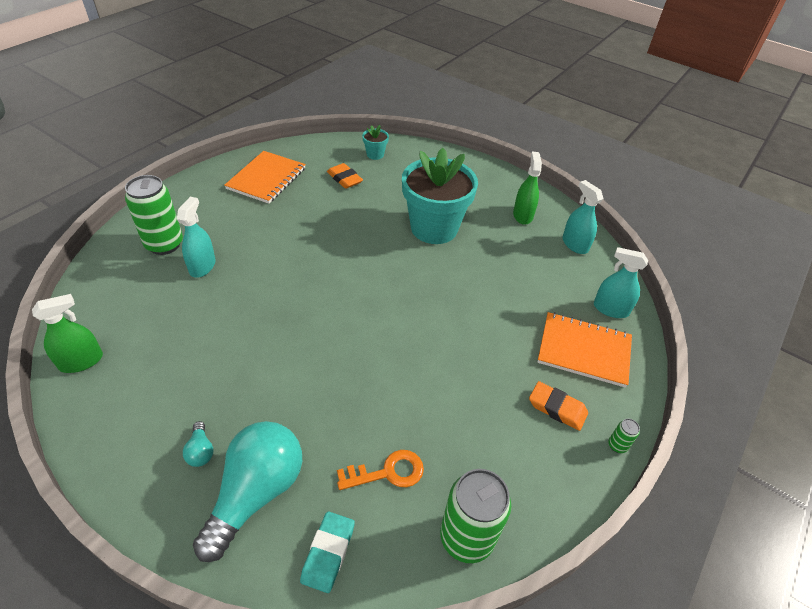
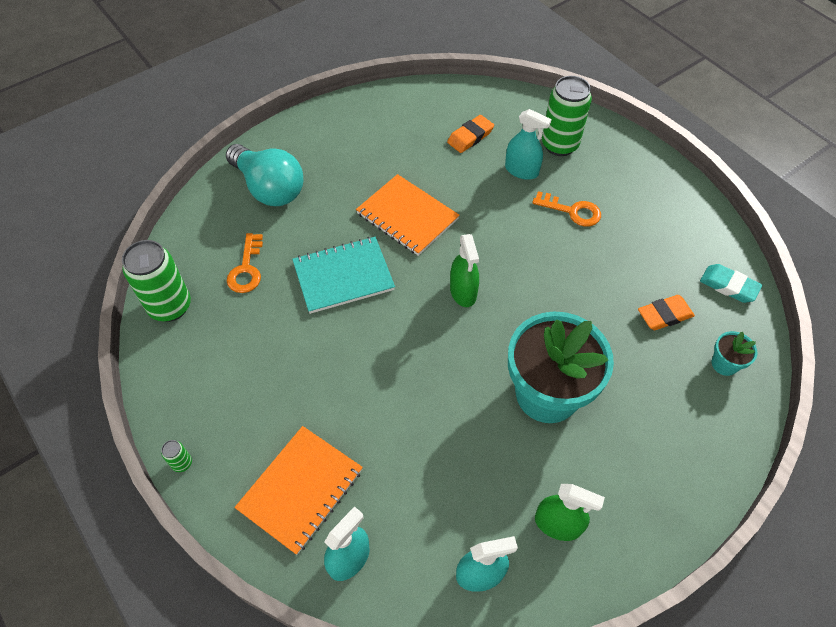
camera: 110 degrees right, 10 degrees up
(81, 361) = (427, 98): green spray bottle -> green spray bottle (463, 292)
(201, 451) = (317, 160): turquoise light bulb -> none
(250, 230) = (572, 211): none -> orange key
(266, 178) = (668, 234): orange notebook -> orange notebook (407, 216)
(328, 553) = (205, 221): turquoise eraser -> turquoise eraser (728, 286)
(369, 376) = (343, 276): none -> turquoise notebook
(557, 408) = (244, 425): orange eraser -> orange eraser (470, 137)

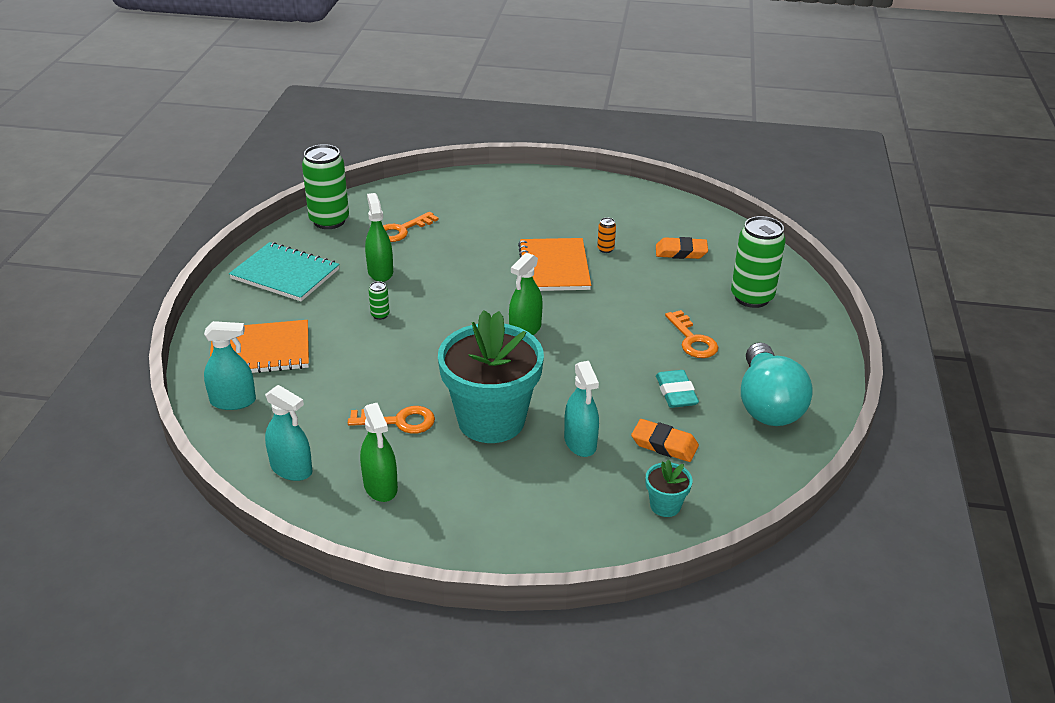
camera: 45 degrees right, 20 degrees down
(182, 463) = (221, 294): green can -> green can (380, 315)
(269, 188) = (483, 199): turquoise light bulb -> turquoise light bulb (767, 404)
(287, 325) = (380, 272): none -> green spray bottle
(343, 276) = (456, 271): turquoise notebook -> turquoise notebook (285, 274)
(419, 171) = (605, 249): none -> orange can
(492, 454) = (399, 421): none -> orange key
(521, 170) = (690, 293): turquoise spray bottle -> turquoise spray bottle (580, 442)
(728, 286) = (757, 467): turquoise eraser -> turquoise eraser (676, 393)

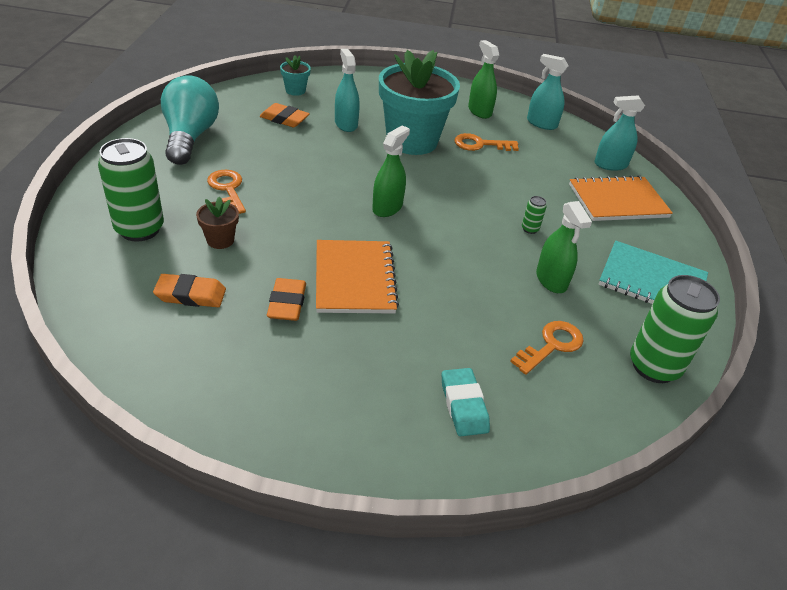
camera: 175 degrees right, 5 degrees up
(605, 249) = (287, 303): orange can -> orange eraser
(676, 393) = (262, 149): turquoise eraser -> turquoise eraser (463, 405)
(677, 291) = (220, 240): none -> brown flower pot

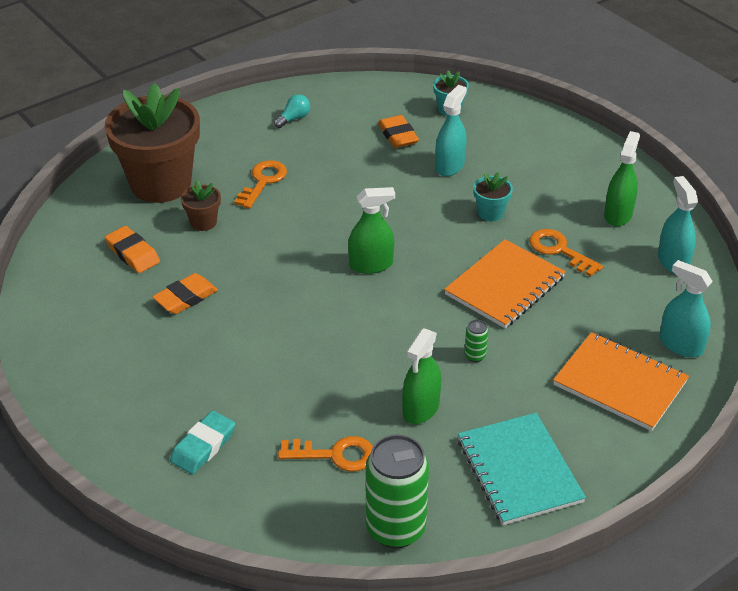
camera: 50 degrees right, 0 degrees up
(139, 229) = (161, 184): green can -> brown flower pot
(190, 137) = (294, 118): turquoise light bulb -> turquoise light bulb, size x0.40
(354, 278) = (258, 308): orange notebook -> orange notebook (505, 286)
(412, 141) = (490, 213): turquoise flower pot -> turquoise flower pot, size x0.42

